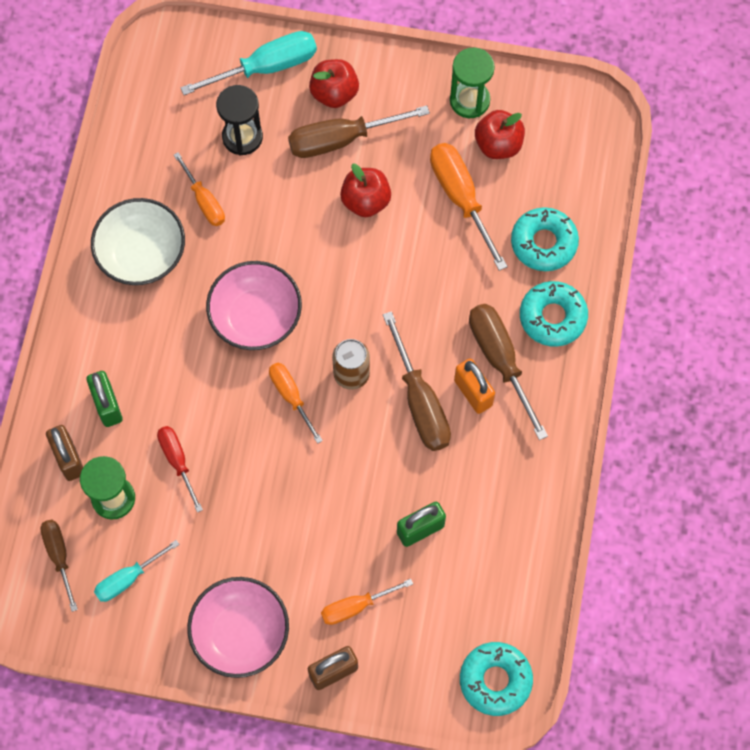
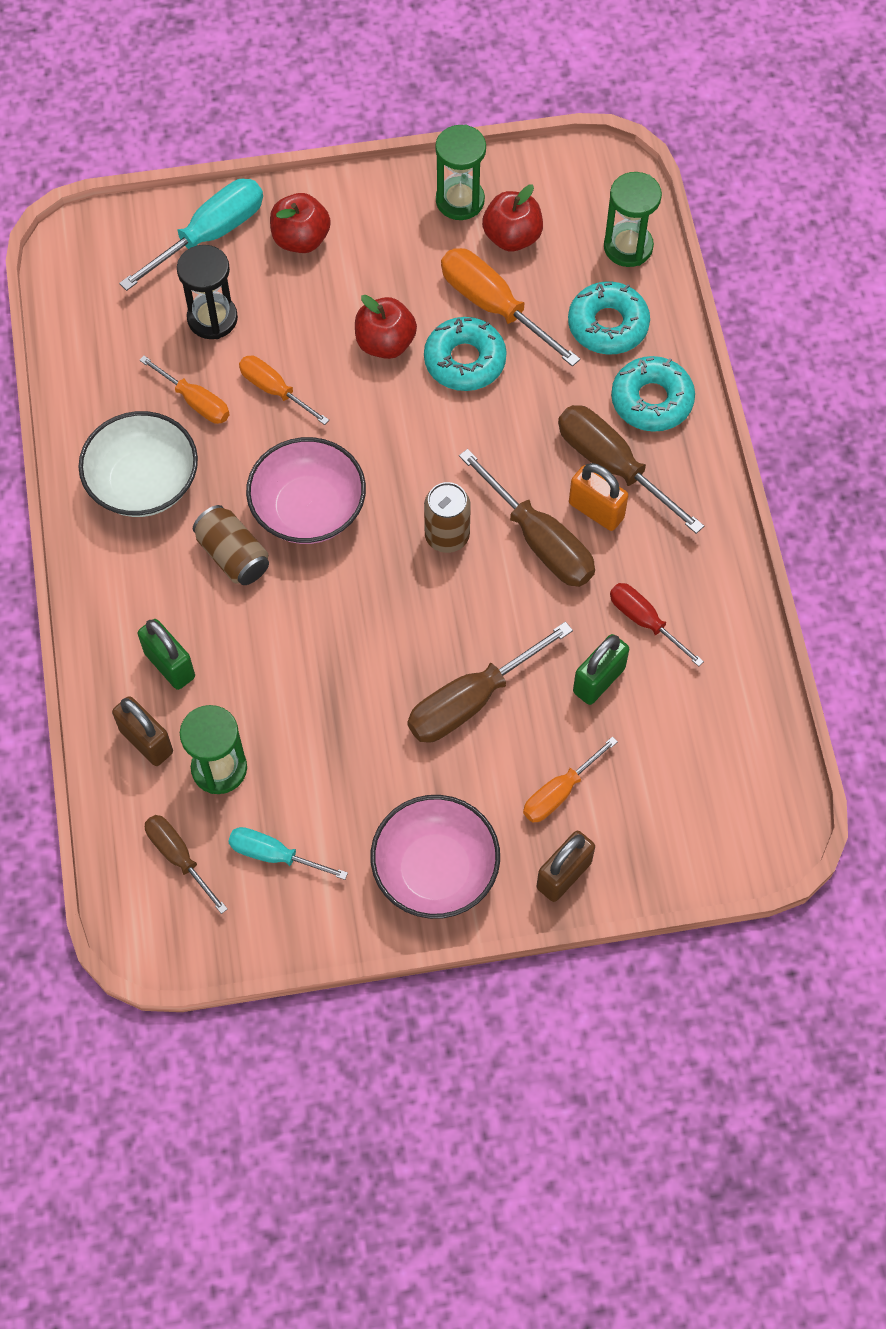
camera: 20 degrees left, 5 degrees down
(127, 579) = (273, 855): turquoise screwdriver -> turquoise screwdriver turned 75 degrees clockwise
(177, 461) = (279, 700): red screwdriver -> red screwdriver (644, 621)
(186, 335) = (233, 556): none -> brown can
(290, 396) = (385, 583): orange screwdriver -> orange screwdriver (274, 389)
(340, 140) = (328, 286): brown screwdriver -> brown screwdriver (470, 701)
(495, 680) = (756, 818): turquoise donut -> turquoise donut (465, 360)
(586, 183) = (628, 247): none -> green hourglass

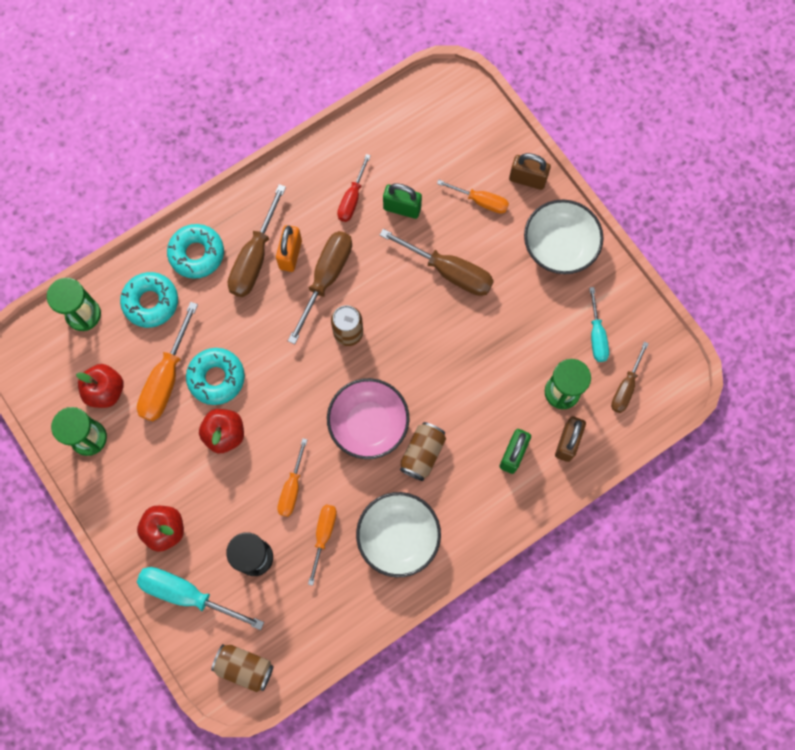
camera: 115 degrees left, 10 degrees up
(91, 261) = (244, 667): none -> brown can
(435, 870) = (559, 246): pink bowl -> white bowl

